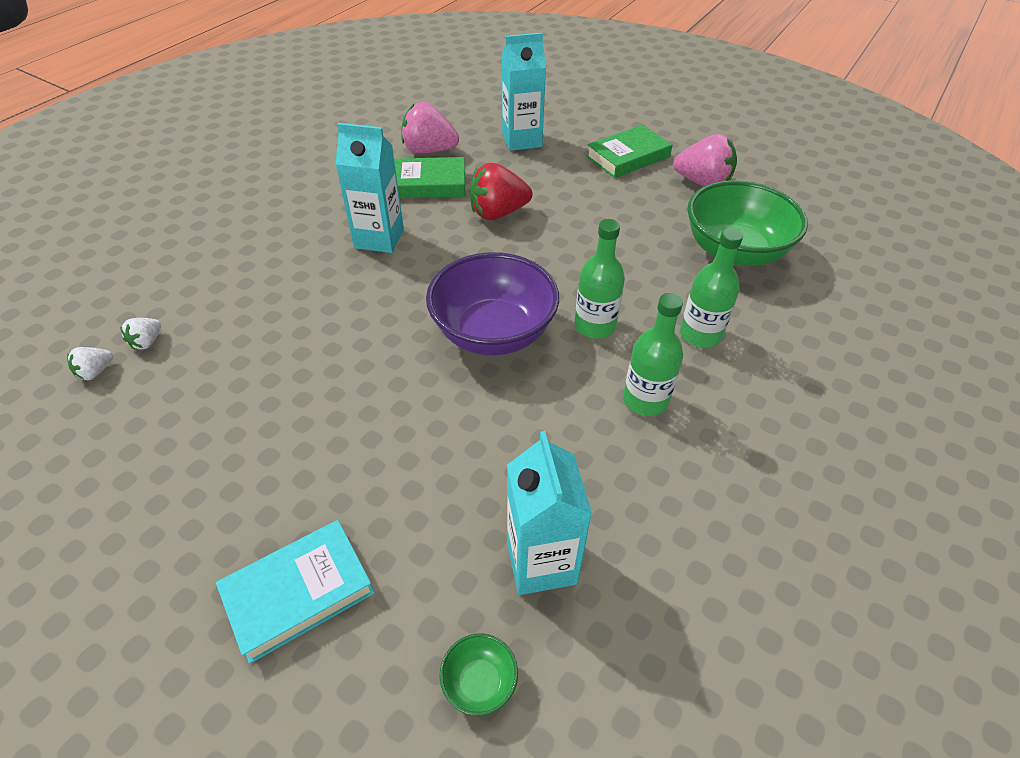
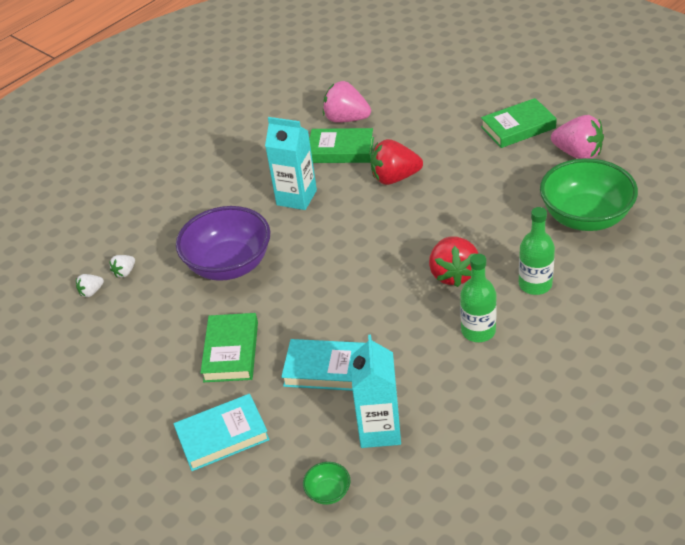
camera: 15 degrees right, 5 degrees down
(305, 450) = (231, 351): none -> green book
(447, 468) = (325, 369): none -> turquoise book
(493, 333) = (374, 276): purple bowl -> purple bowl (229, 265)
(522, 140) = (427, 110): turquoise carton -> none
(595, 325) = (453, 274): green bottle -> red strawberry

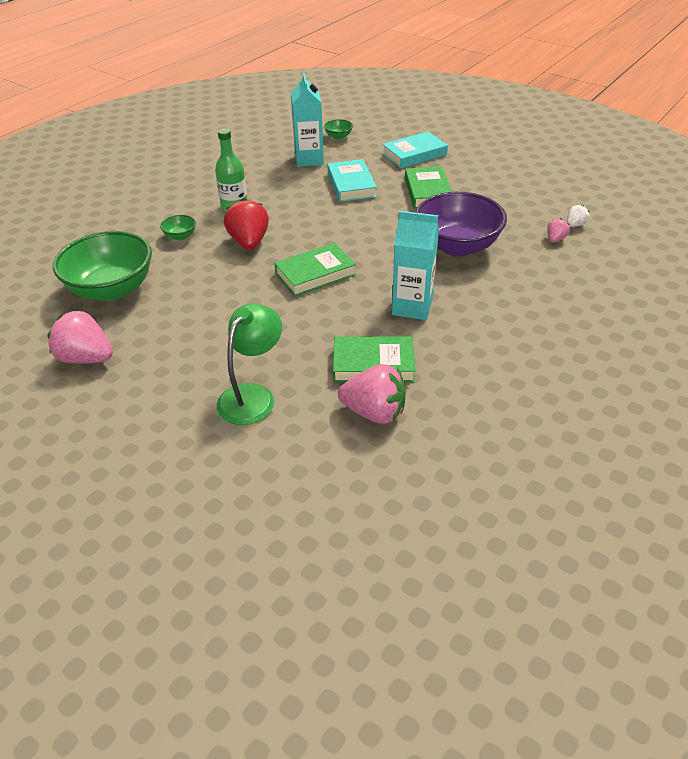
camera: 170 degrees right, 0 degrees up
(125, 272) = (555, 239): white strawberry -> pink strawberry
(325, 369) = (351, 185): turquoise book -> turquoise book turned 75 degrees clockwise
(395, 178) = (304, 329): red strawberry -> none
(435, 128) = (253, 396): none -> green lamp
(518, 127) = (144, 396): green book -> green book (315, 274)
(535, 284) = (180, 236): green bottle -> green bowl

